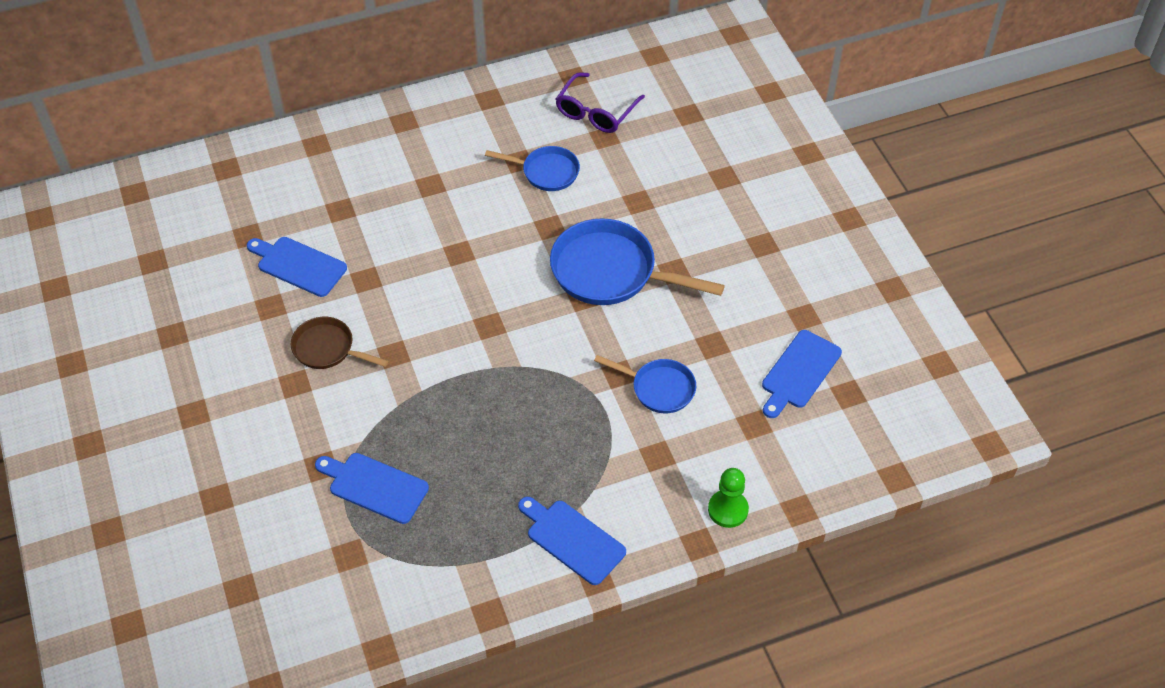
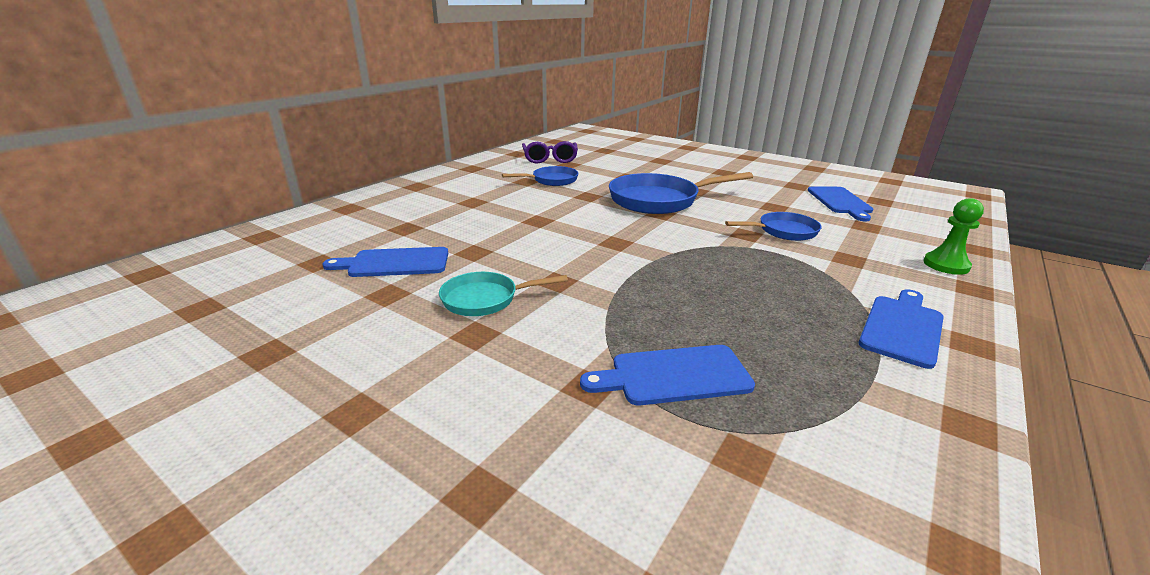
camera: 35 degrees left, 25 degrees down
(327, 349) = (485, 299): brown pan -> turquoise pan
(572, 539) = (902, 328): blue cutting board -> blue cutting board turned 120 degrees clockwise

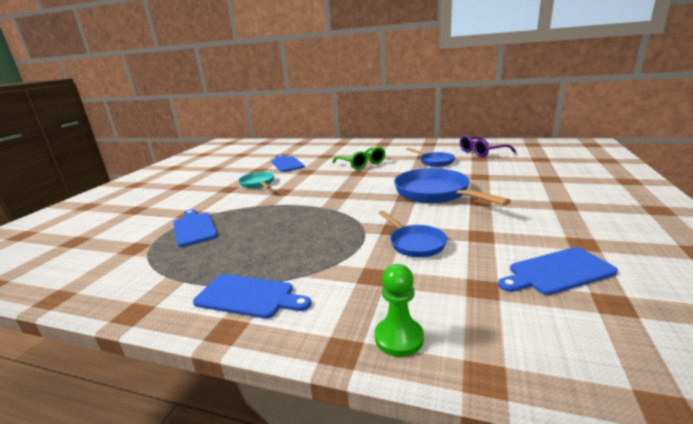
camera: 75 degrees right, 5 degrees down
(498, 212) = (362, 164): none -> green glasses

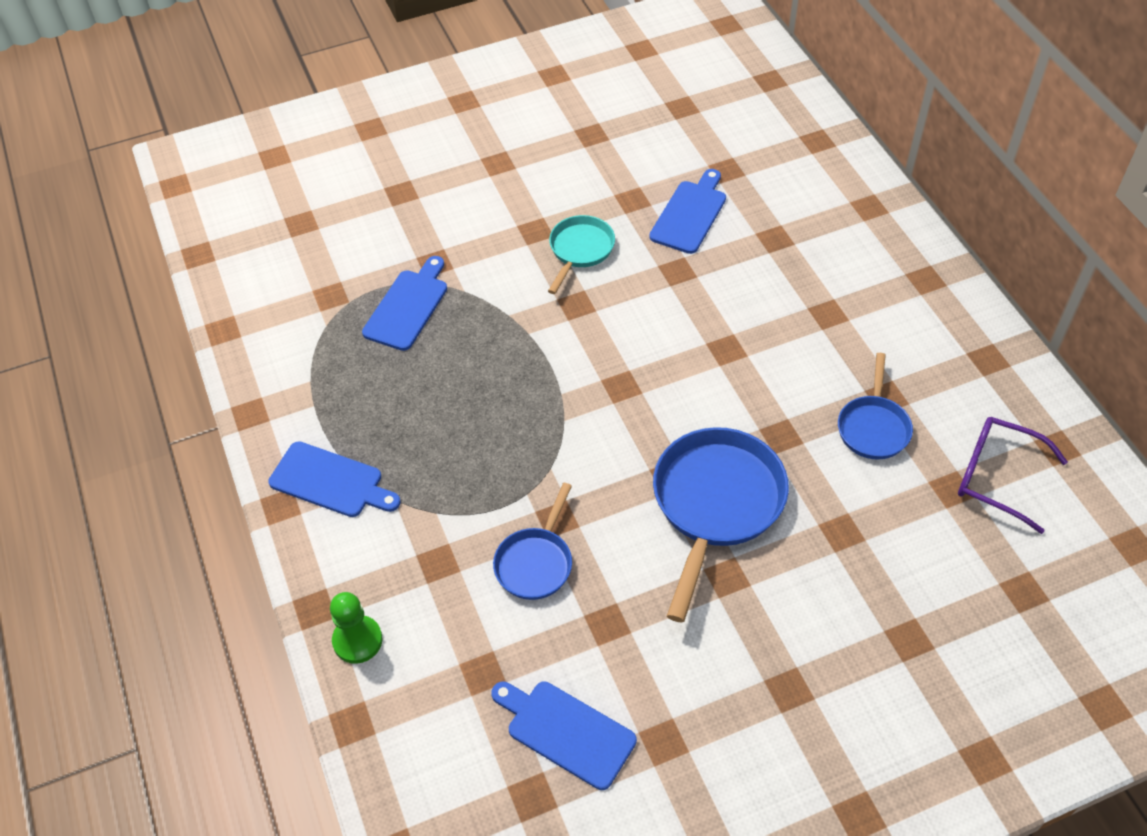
camera: 50 degrees right, 30 degrees up
(248, 296) = (331, 481): blue cutting board -> blue cutting board turned 45 degrees counterclockwise
(362, 164) = (775, 324): green glasses -> none

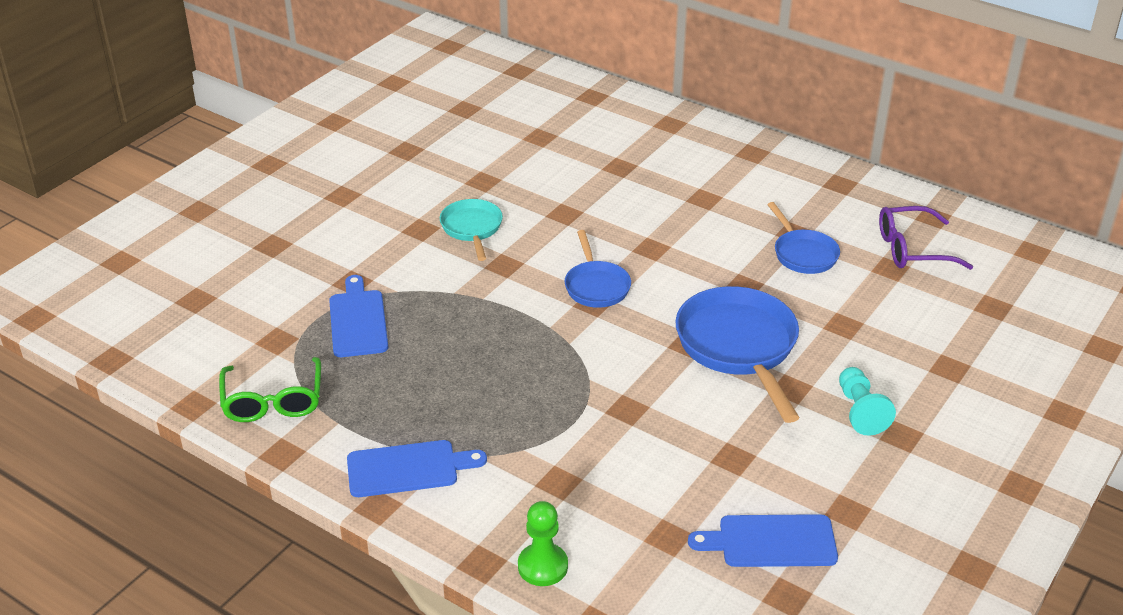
camera: 35 degrees left, 15 degrees down
(282, 357) = (273, 401): none -> green glasses
(536, 563) = (639, 445): blue pan -> blue pan (596, 286)
(690, 214) = (539, 174): blue cutting board -> none
(771, 639) = (860, 411): none -> turquoise pawn

